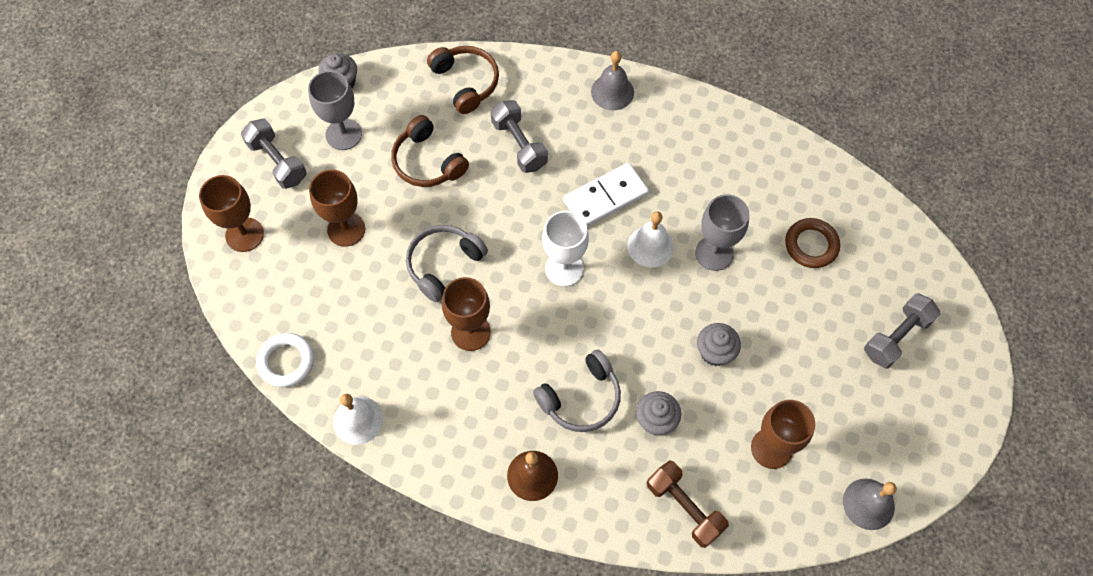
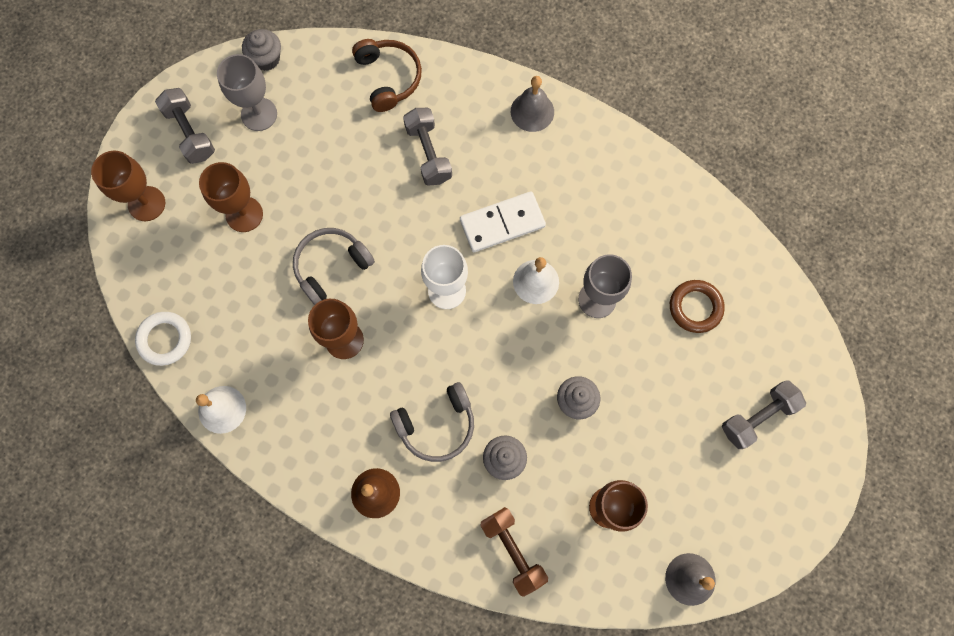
camera: 10 degrees right, 10 degrees up
(427, 162) = (335, 157): brown headphones -> none

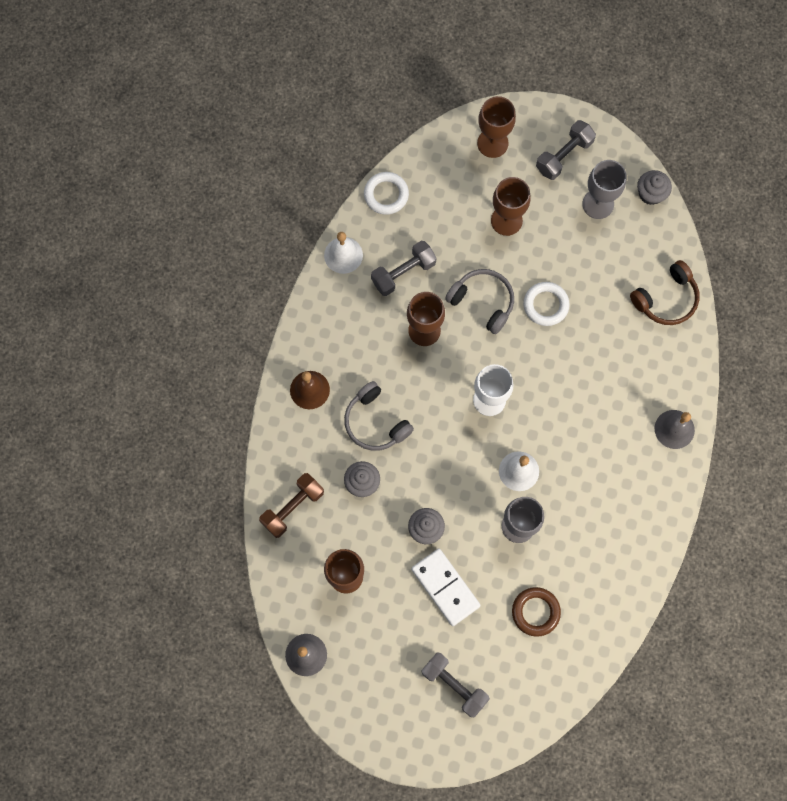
camera: 75 degrees right, 0 degrees up
(356, 200) = (545, 305): none -> white ring
(428, 153) = (606, 352): grey dumbbell -> grey dumbbell (403, 273)
(502, 223) = (562, 430): white domino -> white domino (445, 587)

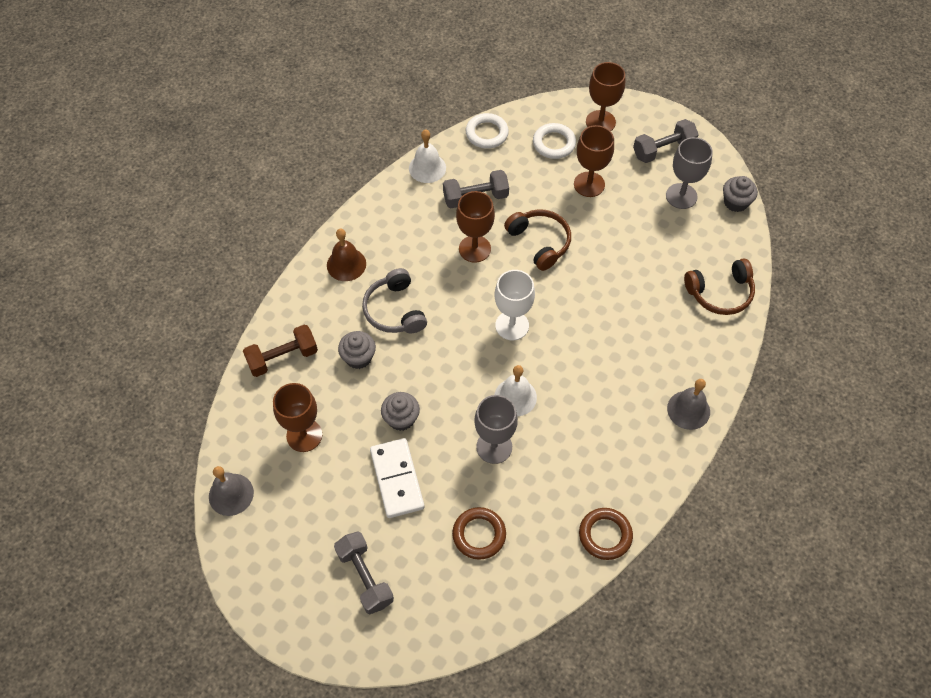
camera: 20 degrees right, 15 degrees down
(483, 302) = (540, 242): grey headphones -> brown headphones
(545, 305) = (599, 263): white ring -> white ring (554, 143)
(641, 573) = (605, 535): none -> brown ring

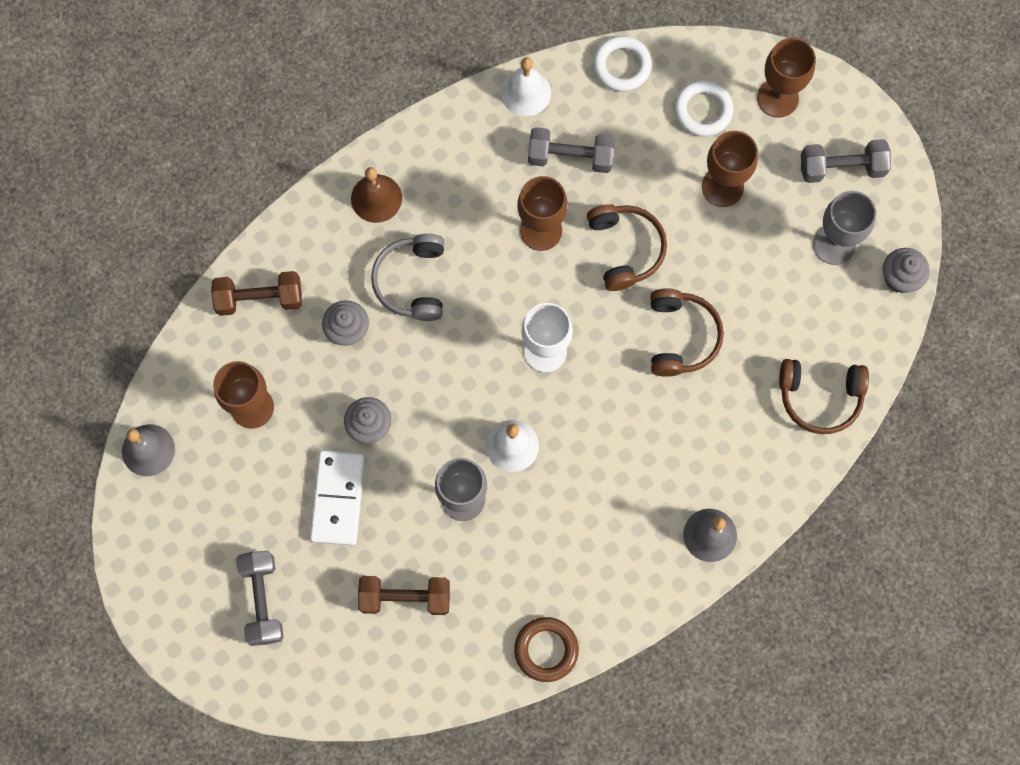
camera: 20 degrees right, 15 degrees up
(479, 534) = (405, 597): brown ring -> brown dumbbell
(604, 285) = (681, 336): none -> brown headphones

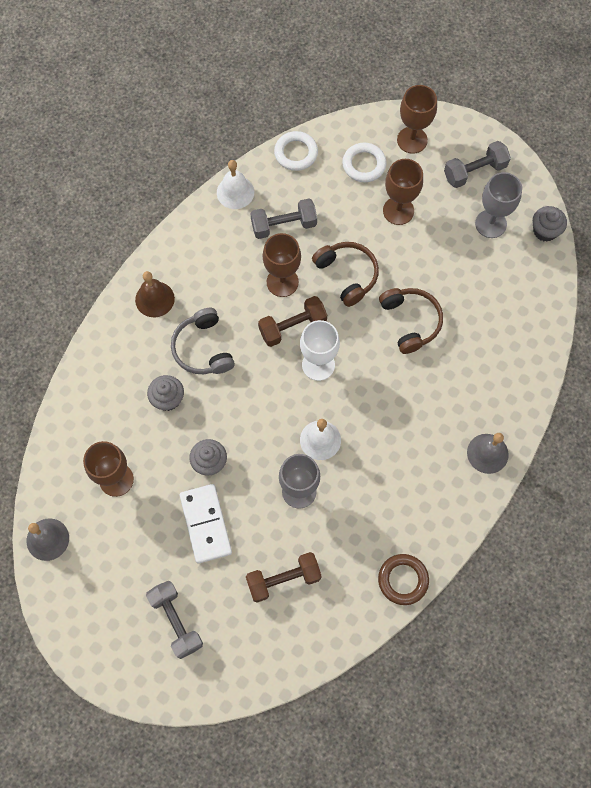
camera: 20 degrees left, 5 degrees down
(259, 299) = (94, 399): brown dumbbell -> brown dumbbell (292, 327)
(820, 397) = (524, 330): brown headphones -> none

